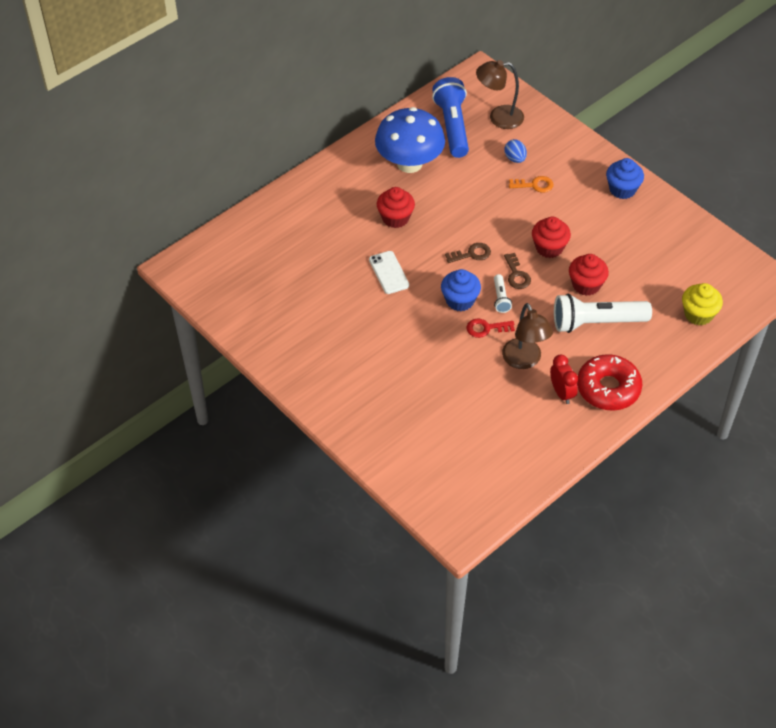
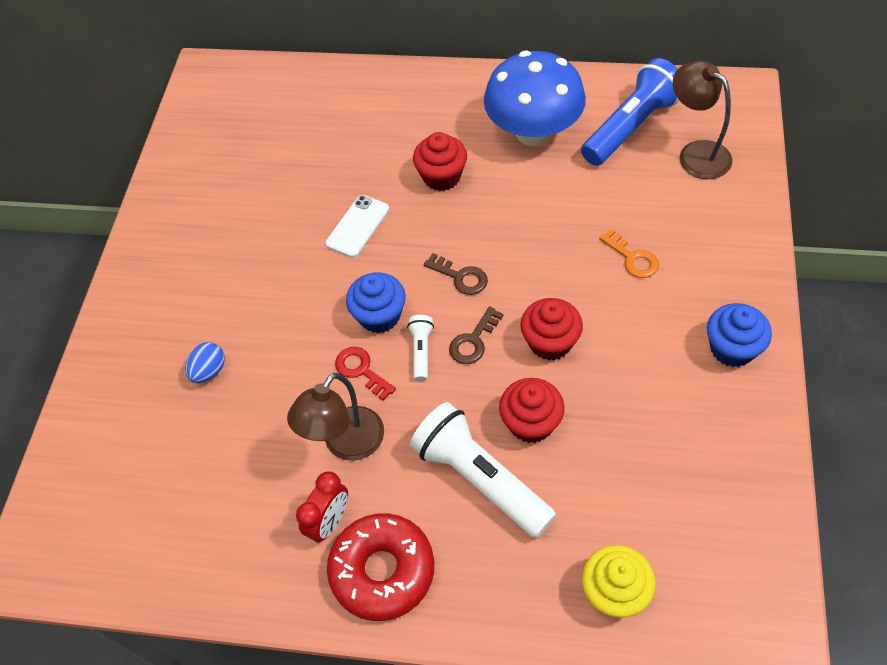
camera: 55 degrees right, 5 degrees up
(500, 298) = (421, 351): white flashlight -> white flashlight turned 135 degrees clockwise
(515, 159) = (651, 212): blue egg -> blue egg (209, 371)

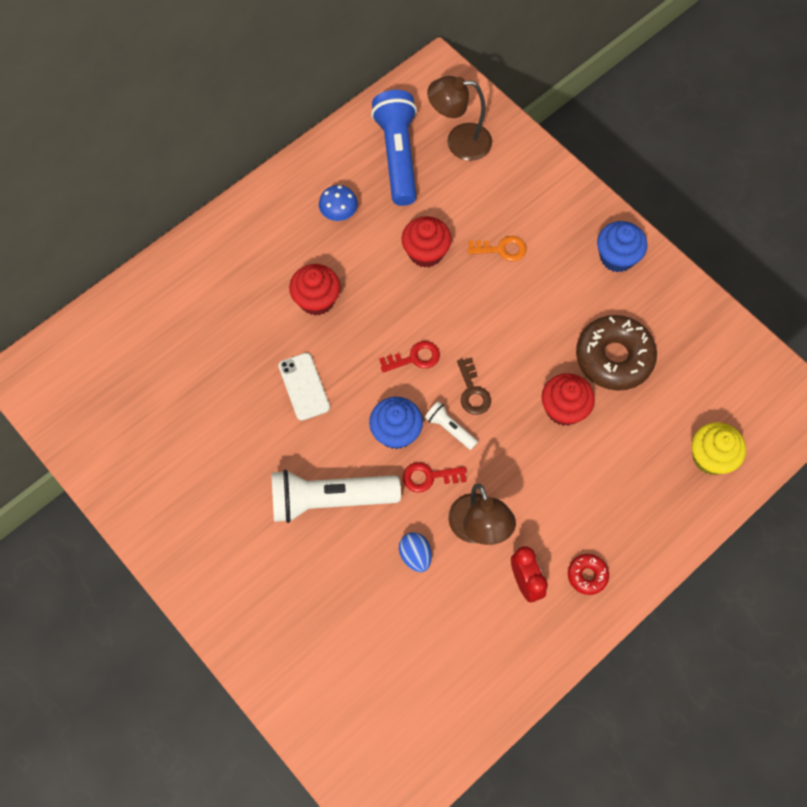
camera: 55 degrees left, 10 degrees up
(209, 371) = (333, 576): blue egg -> blue egg (415, 555)
(382, 571) = (587, 575): red donut -> red donut, size x0.48
(460, 277) = (414, 358): brown key -> red key
(480, 479) = (575, 469): white flashlight -> white flashlight (330, 499)
(533, 132) = (339, 213): blue mushroom -> blue mushroom, size x0.42
(550, 342) = (517, 349): red cupcake -> red cupcake (426, 252)
(627, 424) = (614, 357): none -> brown donut

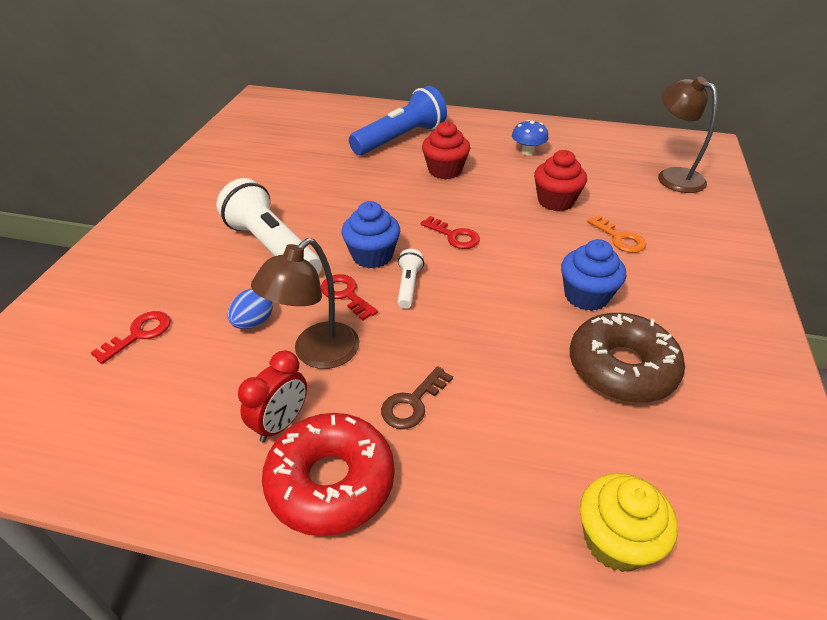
camera: 55 degrees right, 25 degrees down
(304, 386) = (364, 194): white phone -> none
(373, 640) = (139, 334): none -> red key
(398, 156) = (613, 156): blue flashlight -> blue flashlight (400, 139)
(473, 391) = (461, 283): brown key -> brown key (413, 403)
(564, 409) = (516, 356): red cupcake -> none
(587, 575) = (331, 482): red donut -> red donut, size x2.09
(617, 257) = (728, 315): blue cupcake -> blue cupcake (586, 296)

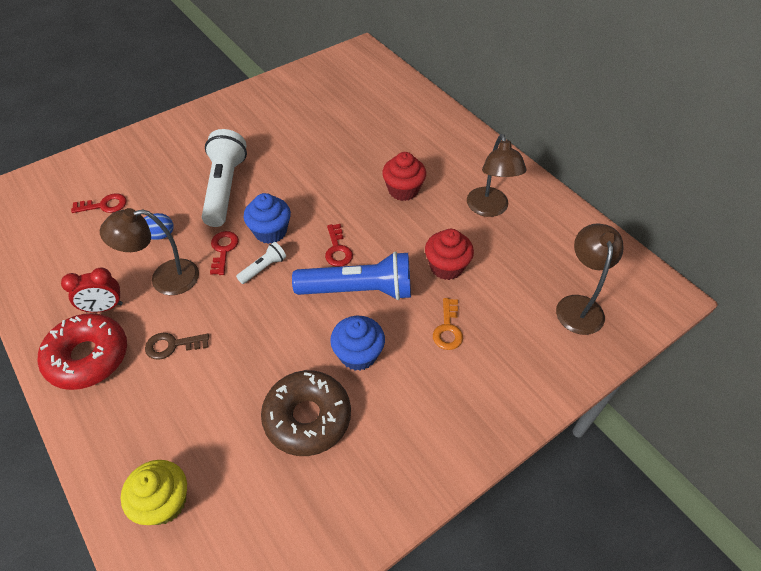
camera: 40 degrees right, 10 degrees up
(400, 139) = (409, 142): blue flashlight -> blue flashlight (358, 290)
(527, 152) = (489, 209): blue mushroom -> brown lamp

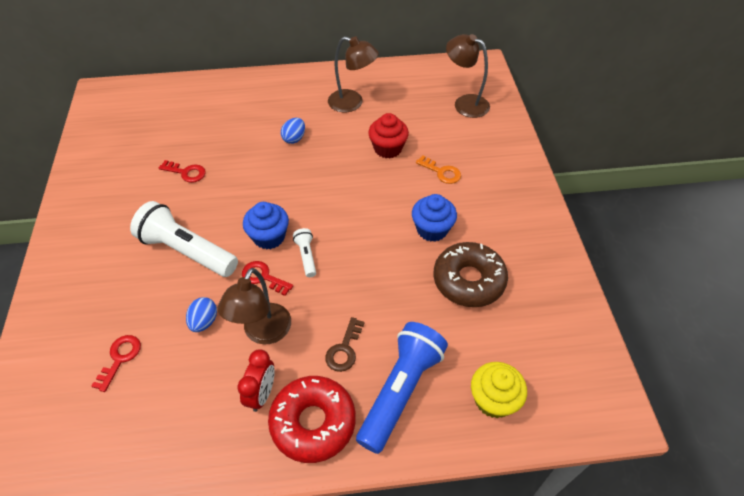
camera: 60 degrees left, 0 degrees up
(337, 249) = (324, 201): red key -> red key (186, 172)
(358, 290) = (373, 205): blue flashlight -> blue flashlight (400, 391)
(403, 190) = (294, 138): red cupcake -> blue egg

